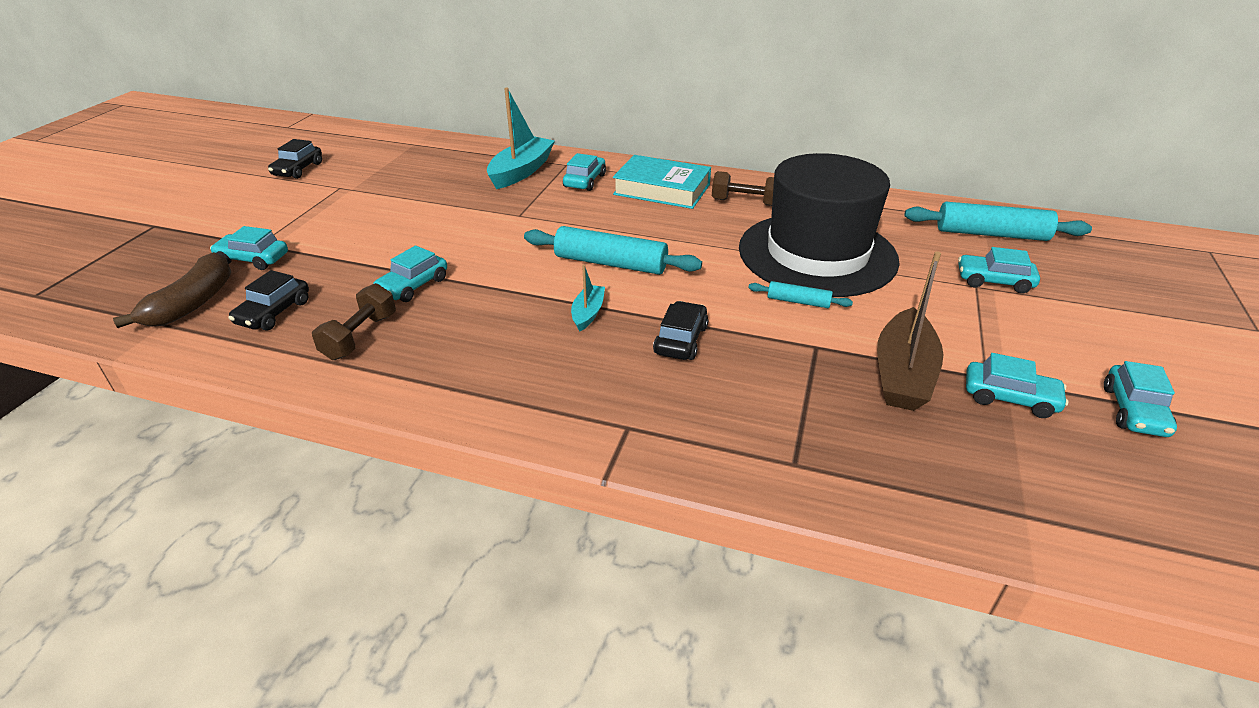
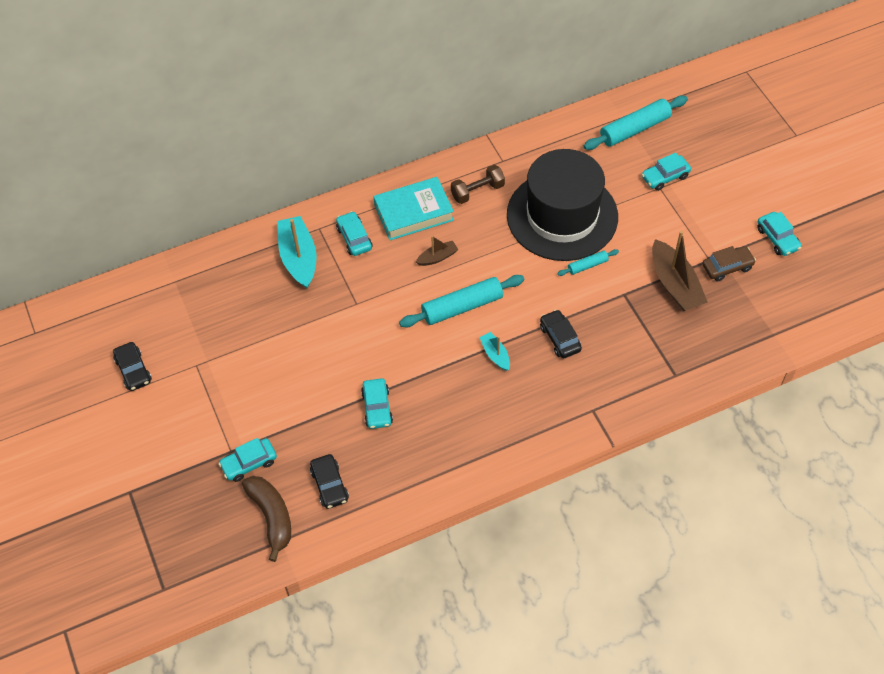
camera: 40 degrees left, 20 degrees up
(360, 337) = (401, 461): brown dumbbell -> none
(639, 222) = (437, 257): none -> brown boat
(1009, 398) = (727, 267): turquoise car -> brown car

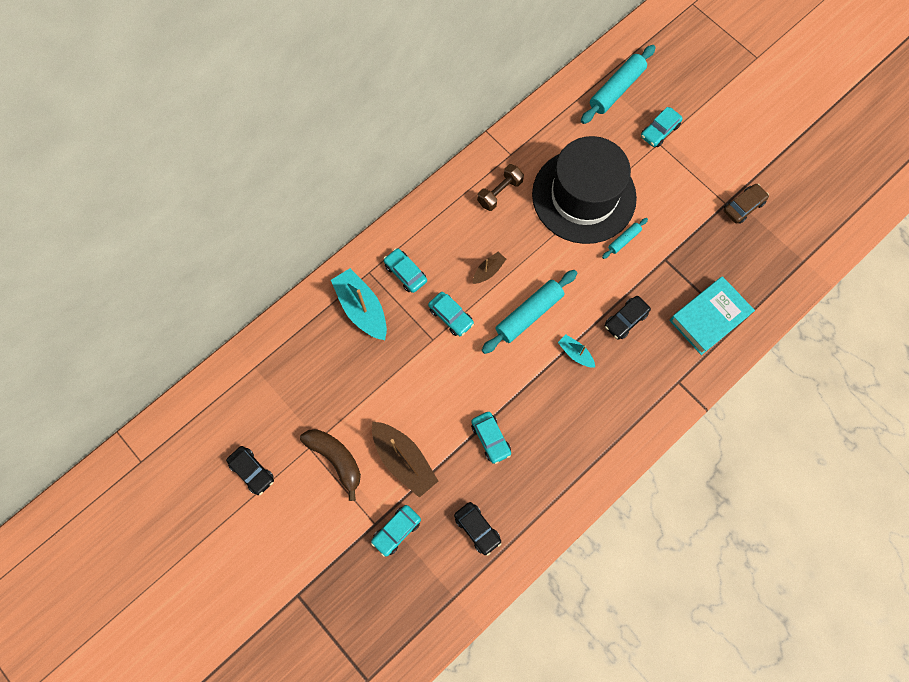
camera: 20 degrees left, 15 degrees up
(272, 517) = (437, 577): brown banana -> brown banana (336, 459)
(413, 212) = (450, 231): turquoise book -> turquoise book (709, 317)
(560, 338) = (625, 320): black car -> black car turned 90 degrees counterclockwise
(675, 284) = (705, 237): brown boat -> brown boat (404, 460)
(777, 238) = (775, 166): turquoise car -> turquoise car (451, 316)

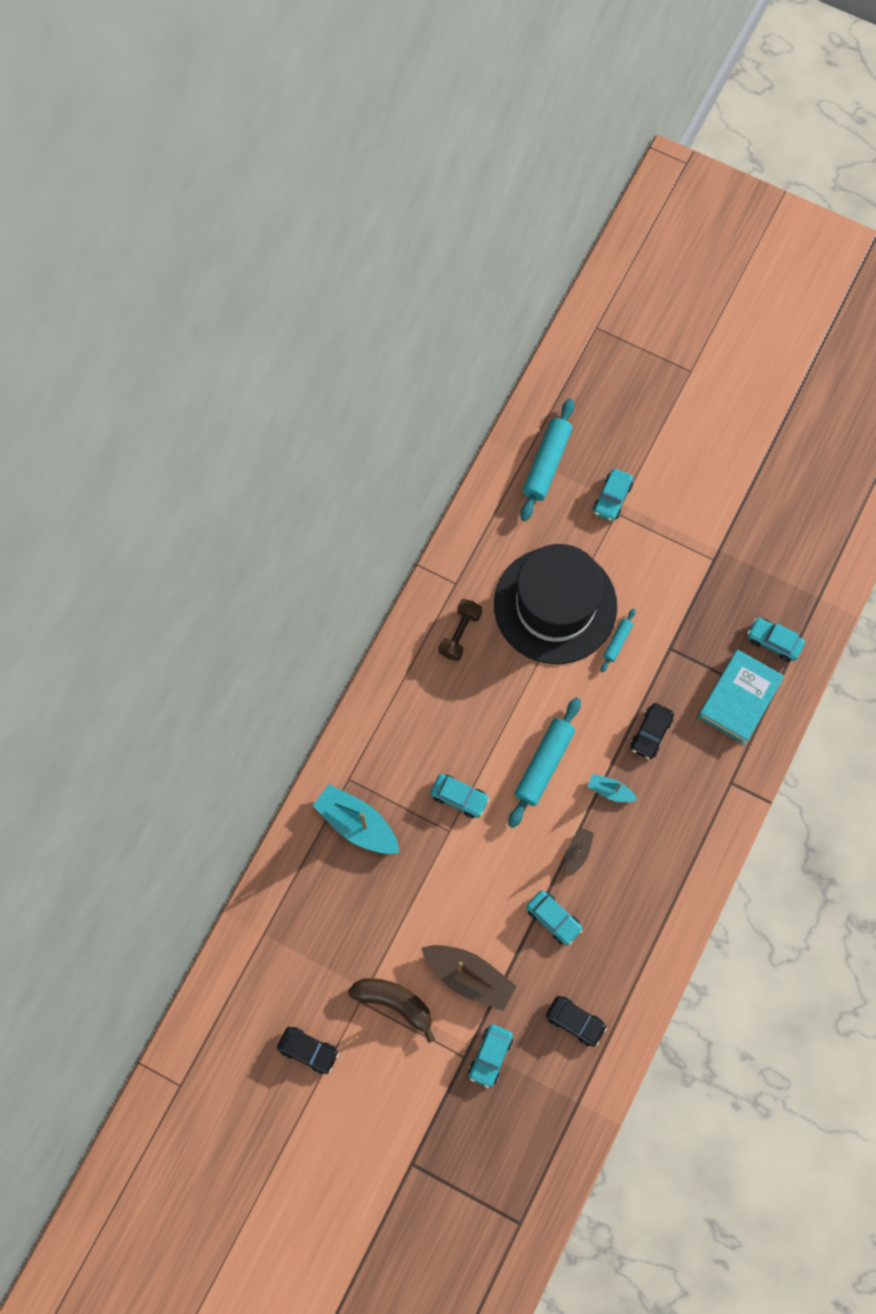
camera: 20 degrees left, 0 degrees up
(405, 273) = (390, 765): turquoise car -> turquoise car (773, 641)
(488, 271) = (481, 730): brown boat -> brown boat (577, 852)
(743, 206) = (733, 557): brown car -> none

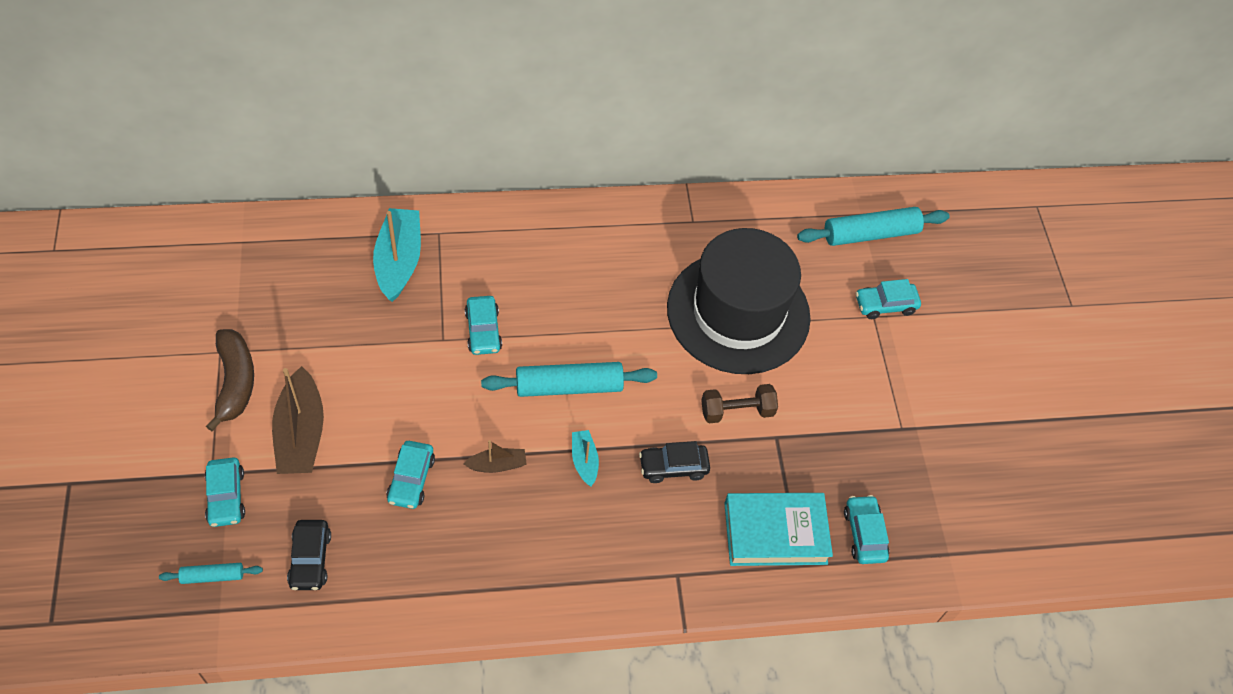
camera: 50 degrees right, 15 degrees down
(308, 1050) = (144, 334): black car -> none
(460, 633) = (647, 249): brown dumbbell -> brown dumbbell (737, 411)
(490, 1056) = (226, 497): turquoise car -> turquoise car turned 90 degrees counterclockwise
(617, 642) = (745, 385): turquoise rolling pin -> turquoise rolling pin (212, 576)

